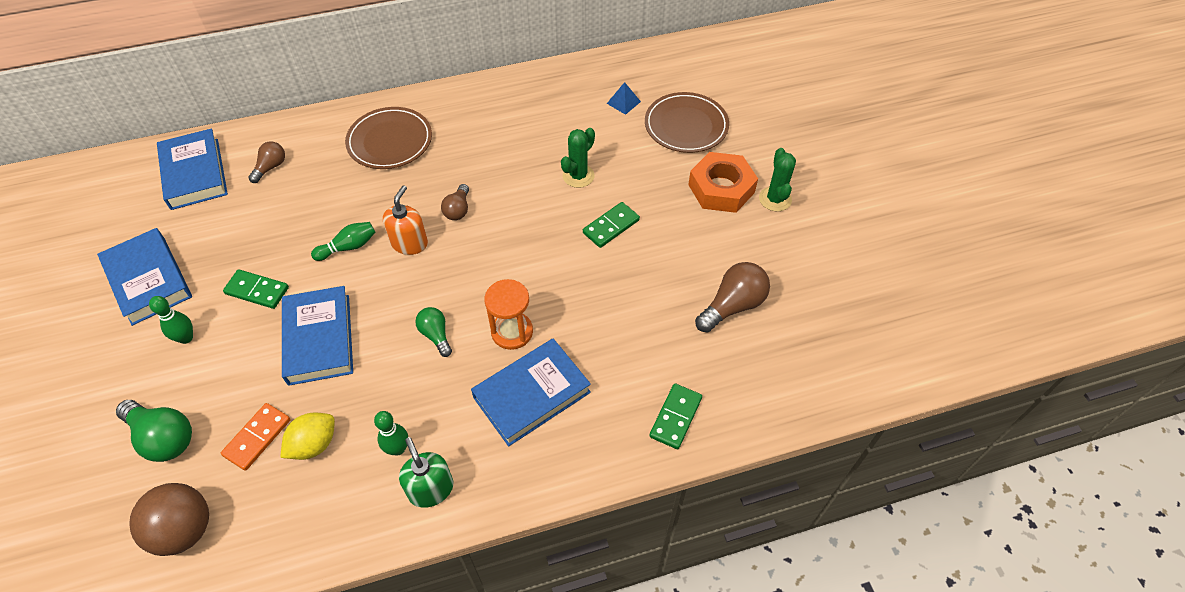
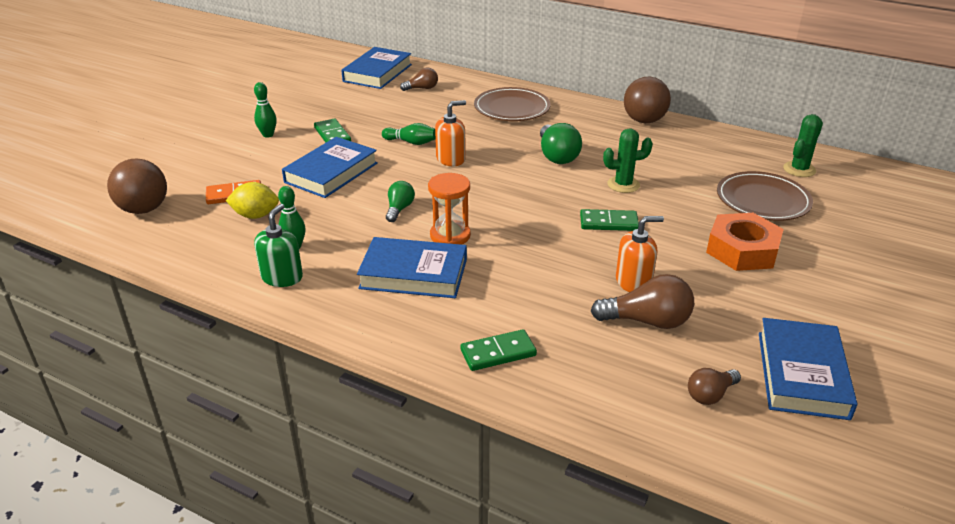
camera: 45 degrees right, 20 degrees down
(148, 280) = (287, 103): blue book -> blue book (801, 374)
(163, 438) = (194, 167): green light bulb -> green light bulb (557, 156)
(458, 210) = (507, 159): brown light bulb -> brown light bulb (710, 395)
(517, 87) = (644, 121): none -> brown ball
(623, 102) = (723, 164): blue pyramid -> none
(688, 275) = (633, 282): none -> orange soap dispenser
(775, 199) = (789, 282): green cactus -> green cactus (799, 169)

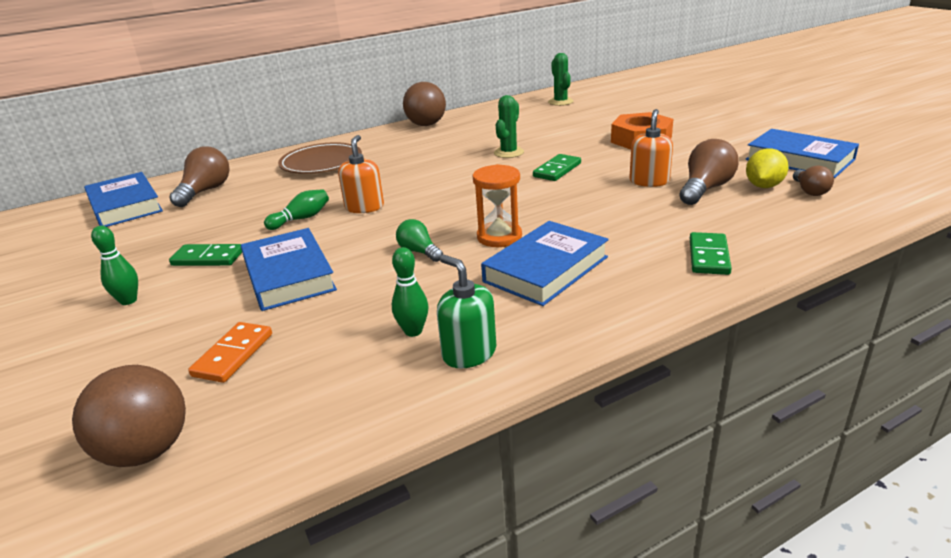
camera: 55 degrees left, 5 degrees down
(255, 215) = (307, 347): yellow lemon -> yellow lemon (763, 186)
(422, 88) = (205, 191): brown light bulb -> brown light bulb, size x1.65
(557, 156) = (430, 164): green light bulb -> none
(762, 200) = (586, 119): brown plate -> none

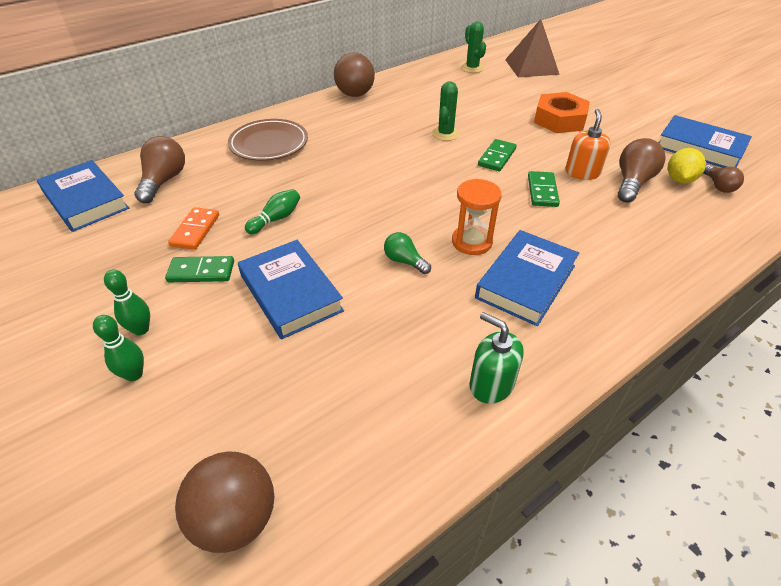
camera: 10 degrees left, 15 degrees up
(233, 355) = (274, 395): orange domino -> orange domino (195, 230)
(364, 207) = (333, 204): orange soap dispenser -> none
(413, 331) = (432, 360): green bowling pin -> green bowling pin (134, 374)
(627, 99) = (531, 67): none -> brown pyramid
(708, 256) = (658, 264): green domino -> green domino (542, 191)

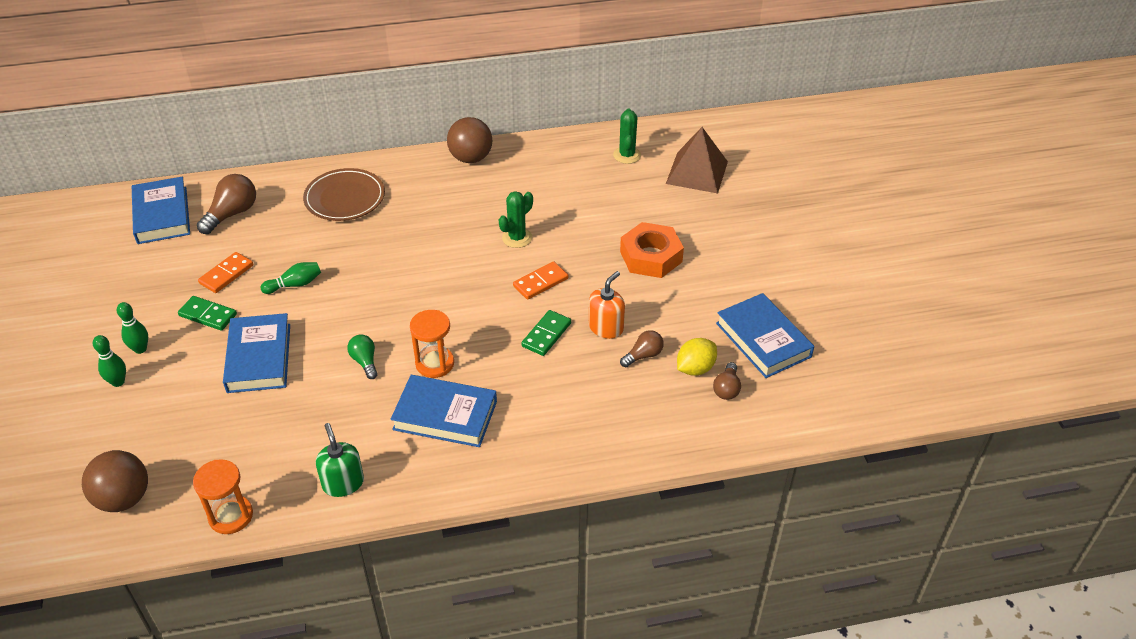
camera: 25 degrees right, 0 degrees up
(396, 478) = (231, 516): none -> orange hourglass
(496, 157) = (540, 282): green domino -> orange domino
(526, 282) = (445, 415): blue book -> blue book turned 45 degrees clockwise
(632, 183) = (643, 355): brown light bulb -> brown light bulb, size x0.61

